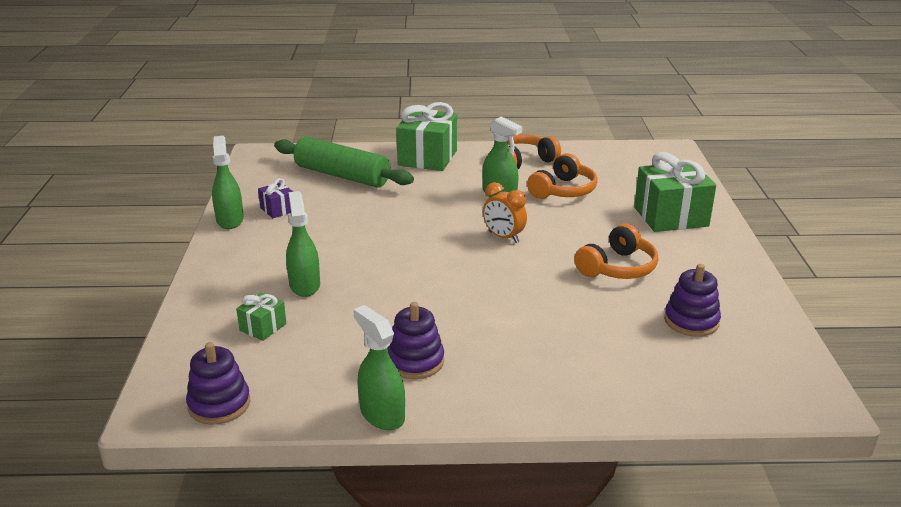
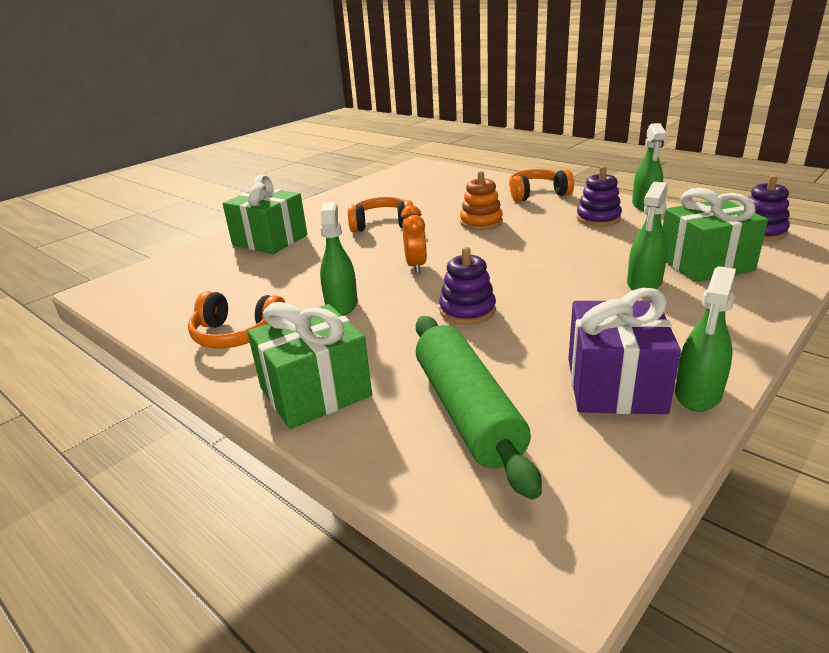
camera: 135 degrees left, 0 degrees up
(263, 327) = (705, 264): green gift -> green gift, size x2.06
(278, 209) = (615, 385): purple gift -> purple gift, size x2.06
(530, 307) = (481, 222): none -> orange stacking toy
(563, 190) = (283, 287): orange headphones -> orange headphones (537, 194)
(691, 321) = (404, 195): purple stacking toy -> purple stacking toy (467, 311)

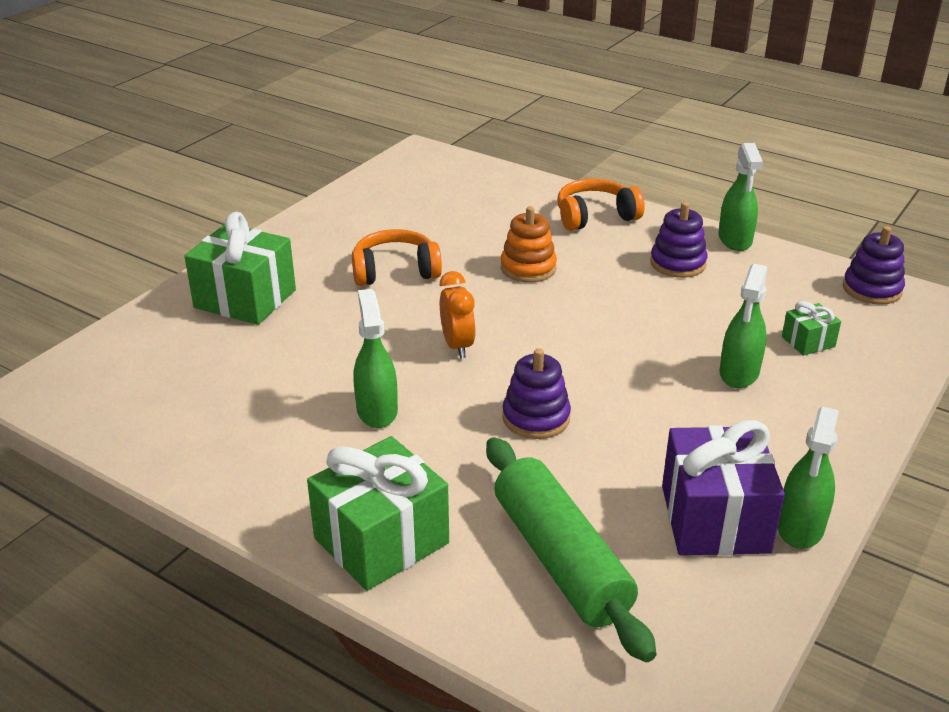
camera: 10 degrees left, 5 degrees up
(237, 335) = (256, 460): orange headphones -> none
(705, 264) = (808, 342): green gift -> green gift, size x0.49

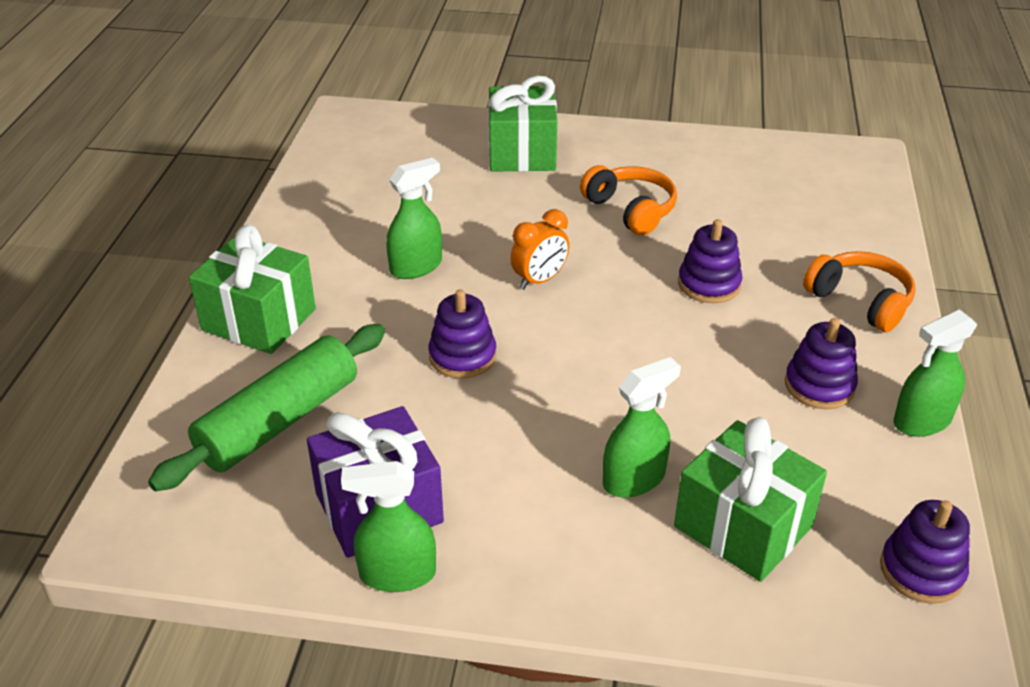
camera: 65 degrees right, 5 degrees up
(528, 268) = (709, 284): orange stacking toy -> purple stacking toy
(739, 373) = (634, 479): green spray bottle -> green spray bottle turned 150 degrees clockwise
(808, 342) = (743, 526): green gift -> green gift, size x2.06

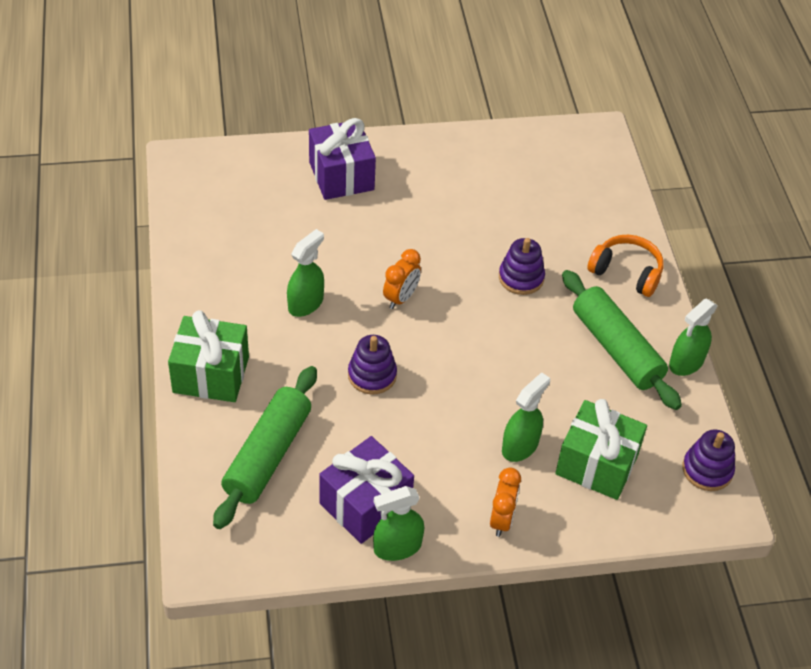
camera: 20 degrees left, 10 degrees up
(522, 153) = (341, 176): green gift -> purple gift
(568, 571) = (501, 520): none -> orange clock
(631, 210) = (444, 219): orange headphones -> none
(819, 386) = (616, 349): purple stacking toy -> green rolling pin

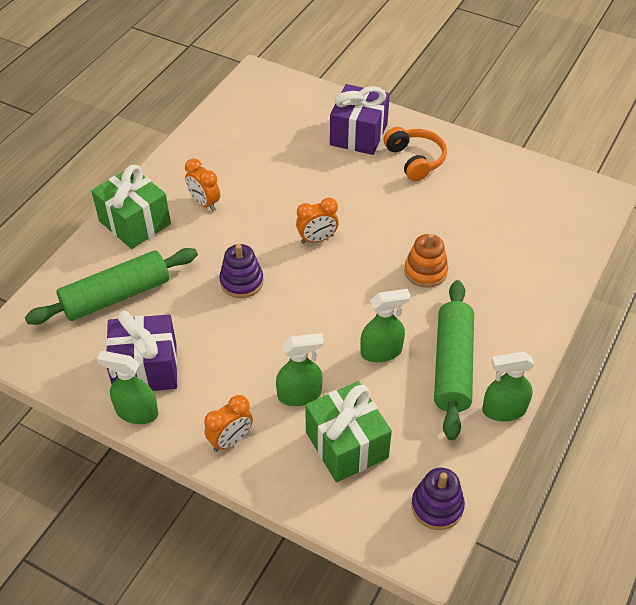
camera: 40 degrees right, 0 degrees up
(261, 319) = (204, 203): none -> orange clock
(306, 303) = (245, 208): green spray bottle -> green spray bottle (381, 351)
(521, 278) = (425, 271): purple stacking toy -> orange stacking toy
(626, 272) = (520, 312): orange headphones -> orange headphones (415, 160)

